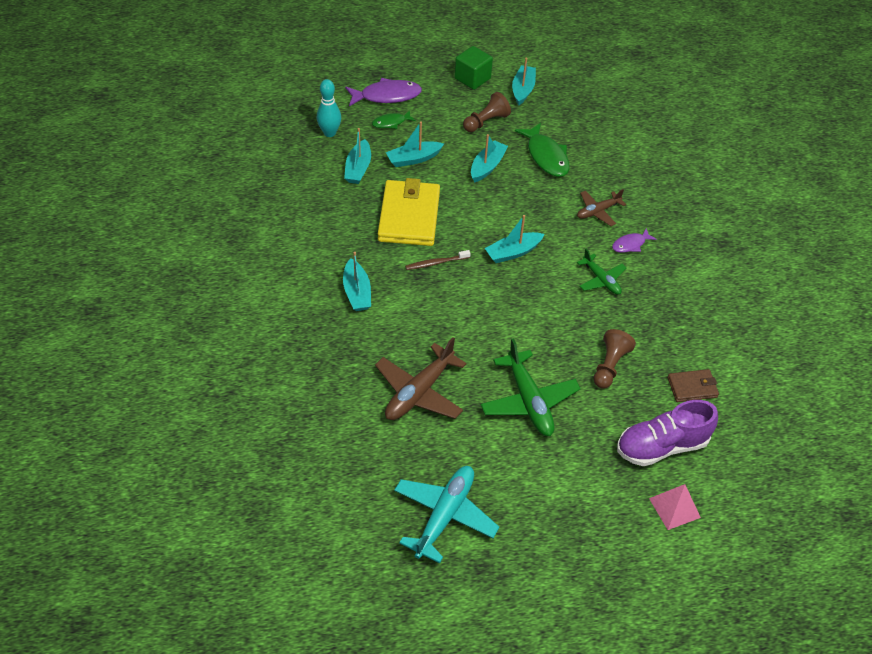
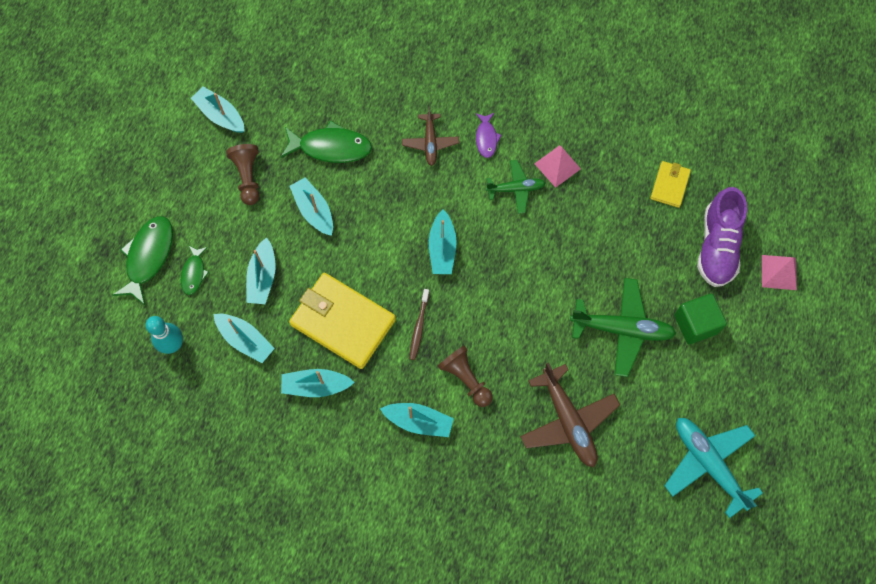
camera: 60 degrees left, 20 degrees up
(347, 220) = (316, 386): none -> turquoise boat
(387, 96) = (148, 257): purple fish -> green fish
(472, 78) = (173, 155): green cube -> green cube (695, 324)
(609, 366) = (616, 239): brown pawn -> brown pawn (466, 379)
(644, 300) = (557, 166): none -> pink pyramid
(692, 387) = (669, 185): brown wallet -> yellow wallet

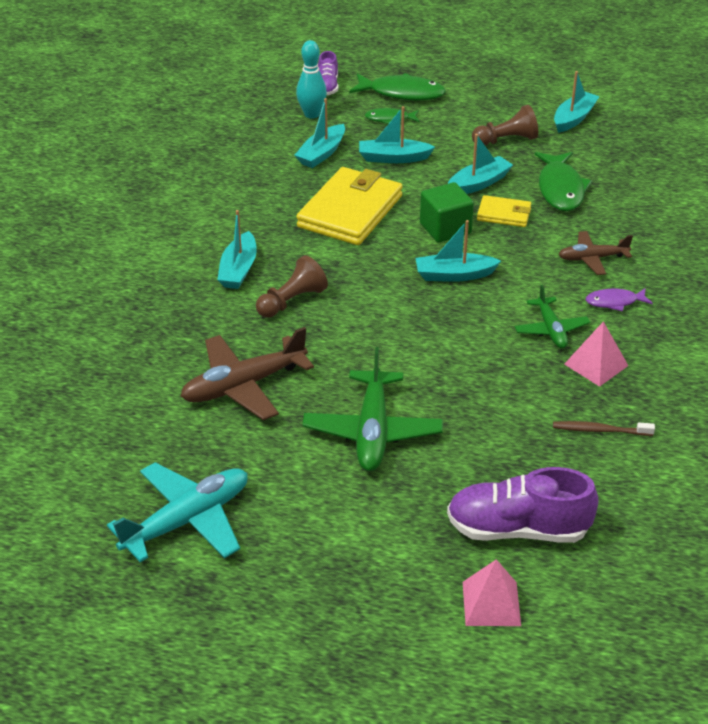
camera: 85 degrees right, 30 degrees down
(122, 326) = (327, 87): none -> purple shoe
(316, 386) = (275, 199): turquoise boat -> none
(419, 327) = (352, 263): brown toothbrush -> brown toothbrush (600, 430)
(669, 185) = (602, 476): yellow wallet -> yellow wallet (504, 214)
(695, 324) = (390, 506): green cube -> green cube (445, 228)

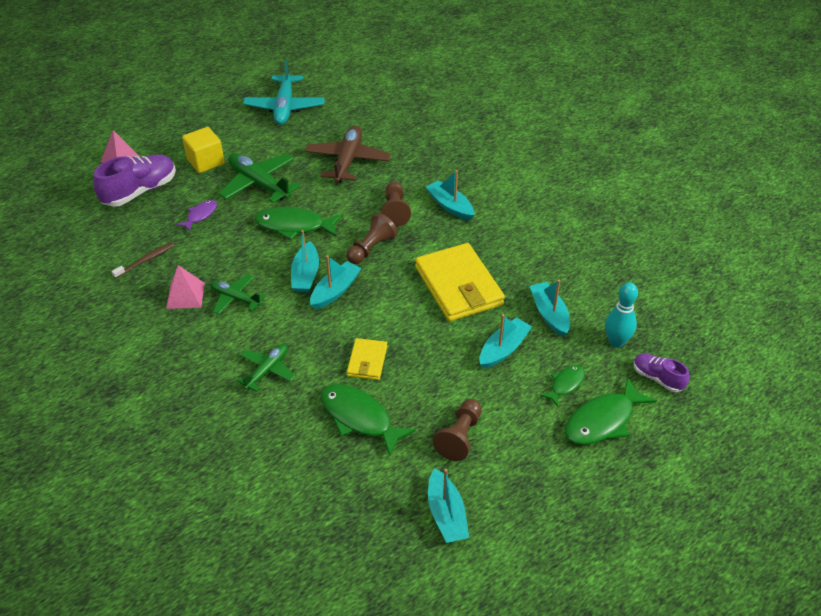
camera: 130 degrees right, 5 degrees up
(369, 285) = (371, 248): none -> brown pawn
(391, 512) = (205, 161): none -> yellow cube
(405, 357) = (294, 226): none -> green fish
(445, 228) = (386, 319): green cube -> none
(479, 183) = (419, 375): turquoise boat -> turquoise boat (305, 275)
(504, 214) = (367, 361): yellow wallet -> yellow wallet turned 45 degrees counterclockwise
(592, 258) = (267, 370): brown plane -> green plane
(614, 302) = (217, 346): purple fish -> purple fish (200, 215)

